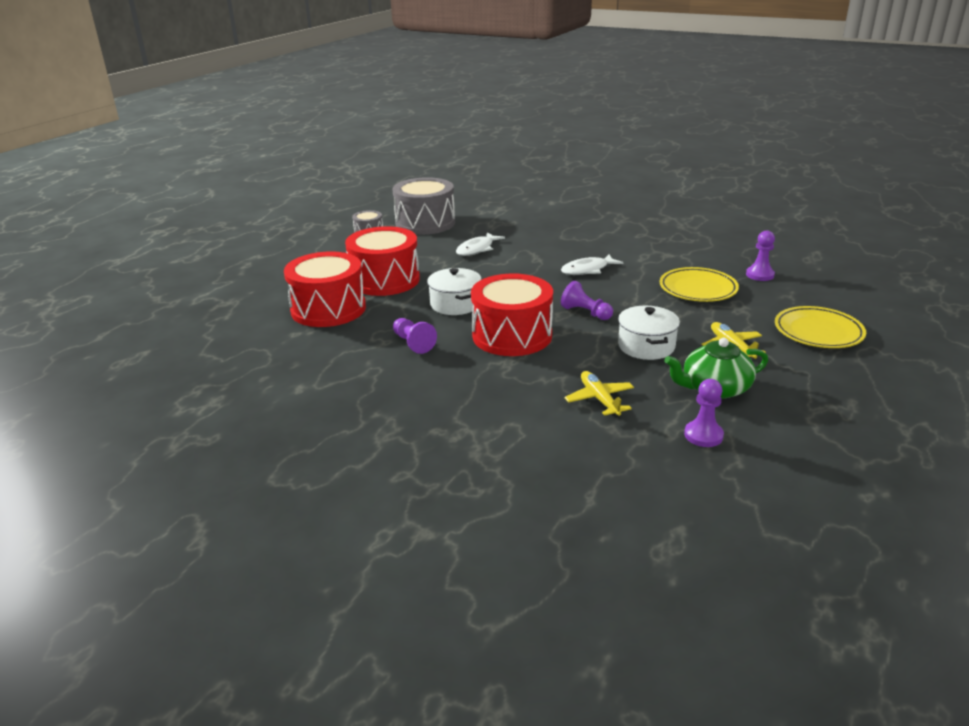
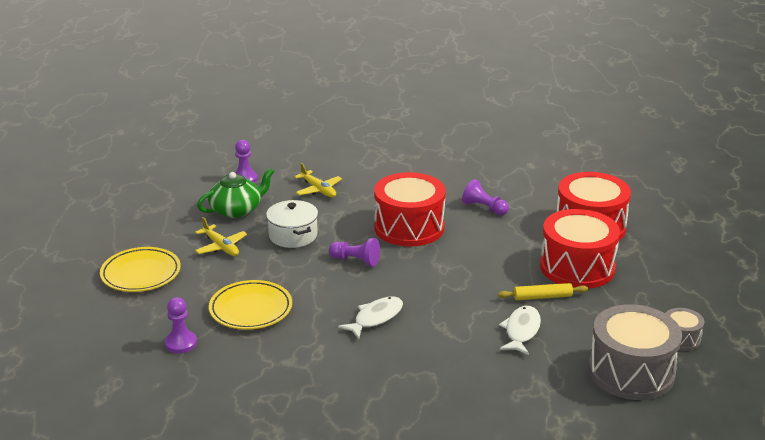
camera: 160 degrees right, 0 degrees up
(438, 265) = (542, 297): none -> yellow rolling pin
(455, 304) = (482, 250): white pot -> none

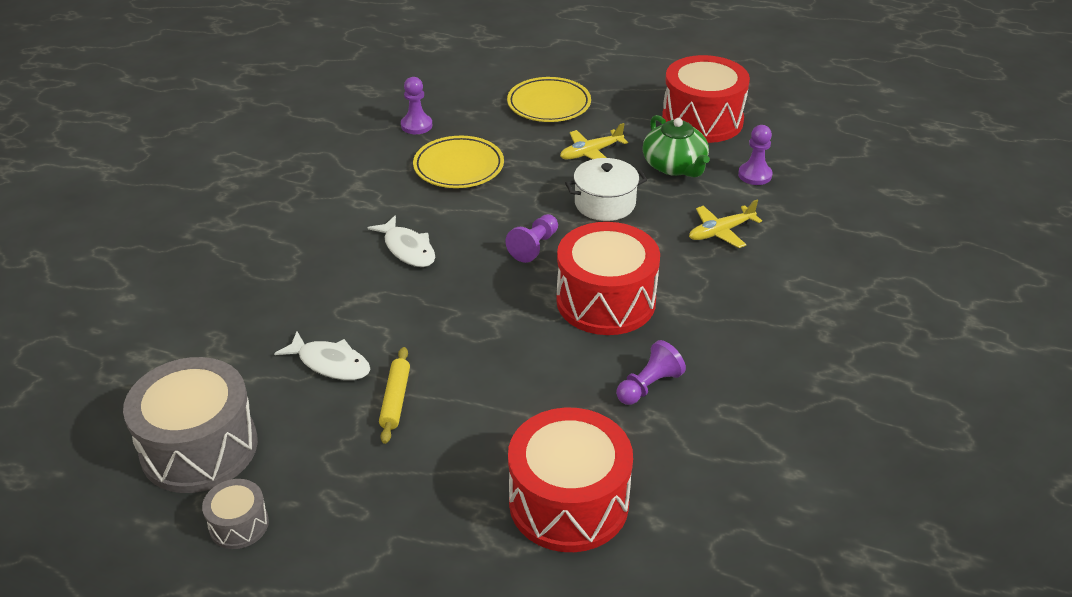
camera: 100 degrees right, 10 degrees up
(577, 267) = (455, 455): red drum -> red drum (702, 120)

